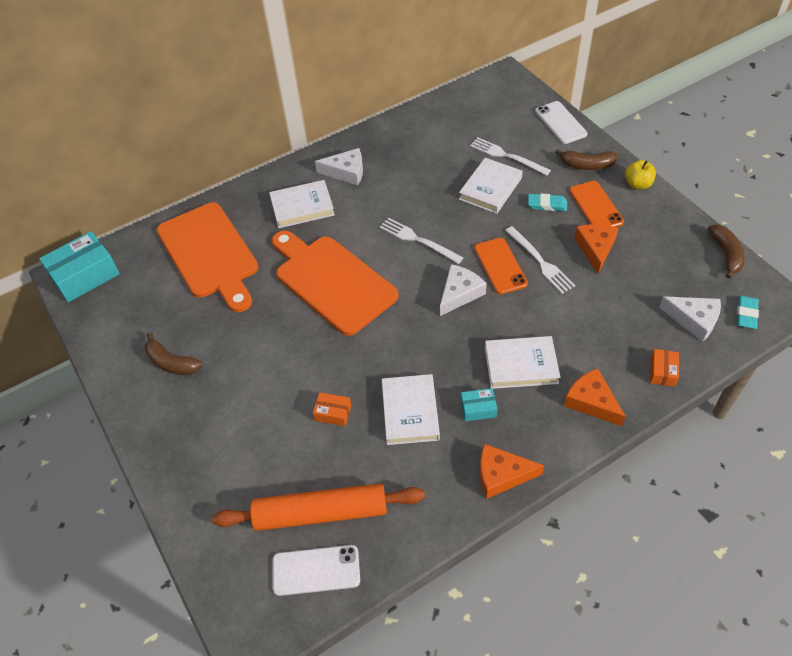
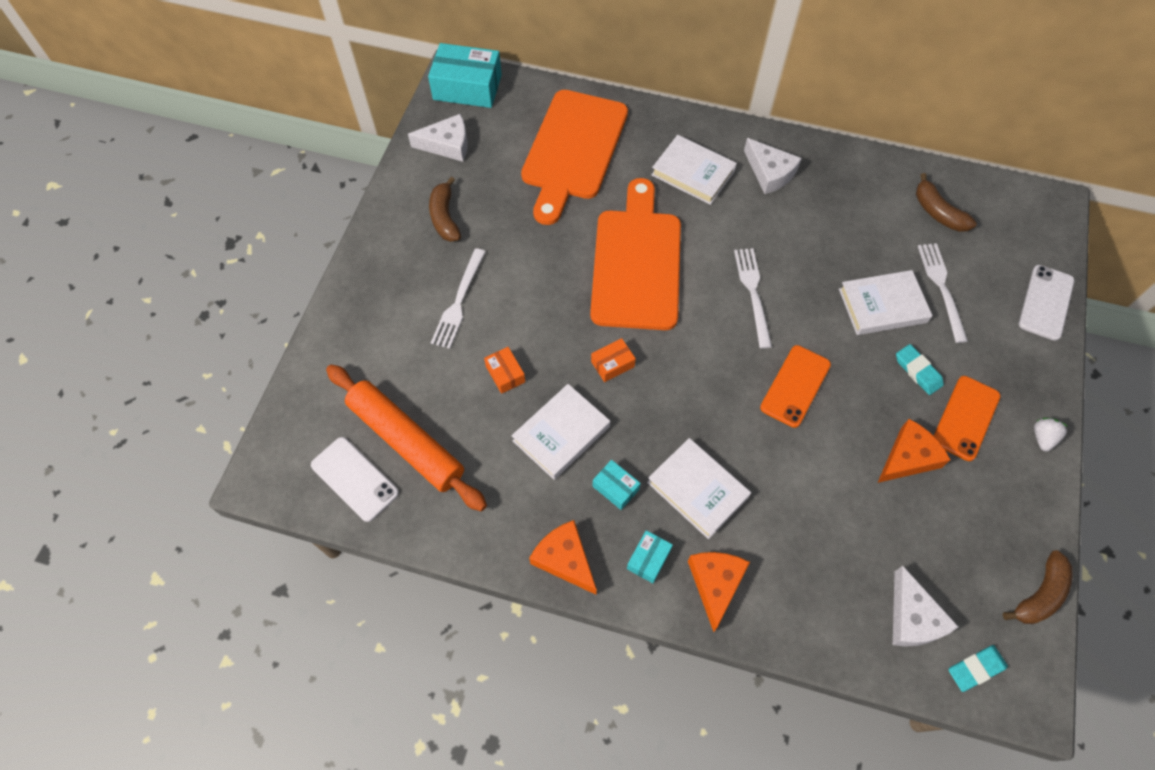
camera: 45 degrees right, 10 degrees up
(459, 293) = (727, 376): white cheese -> white cheese (447, 144)
(540, 261) = (837, 417): white fork -> white fork (459, 301)
(543, 426) = (648, 559): none -> turquoise box
(586, 165) = (1013, 370): brown banana -> brown banana (937, 212)
(637, 184) = (1042, 438): yellow apple -> white strawberry
(662, 372) = (815, 629): orange box -> orange box (612, 364)

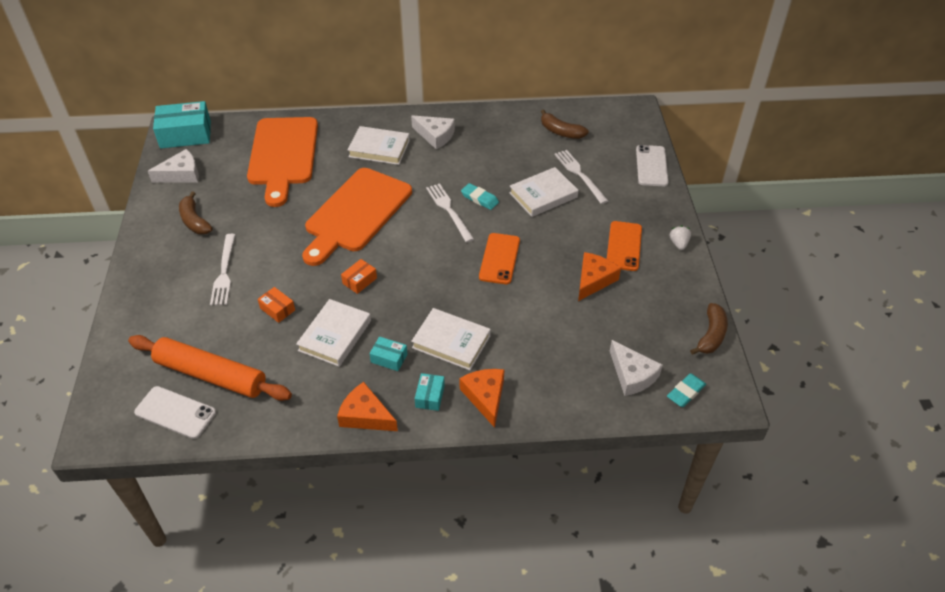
camera: 20 degrees left, 15 degrees down
(636, 263) = (356, 213): orange cutting board -> orange cutting board turned 135 degrees counterclockwise
(917, 371) = (581, 227): turquoise eraser -> turquoise eraser (479, 199)

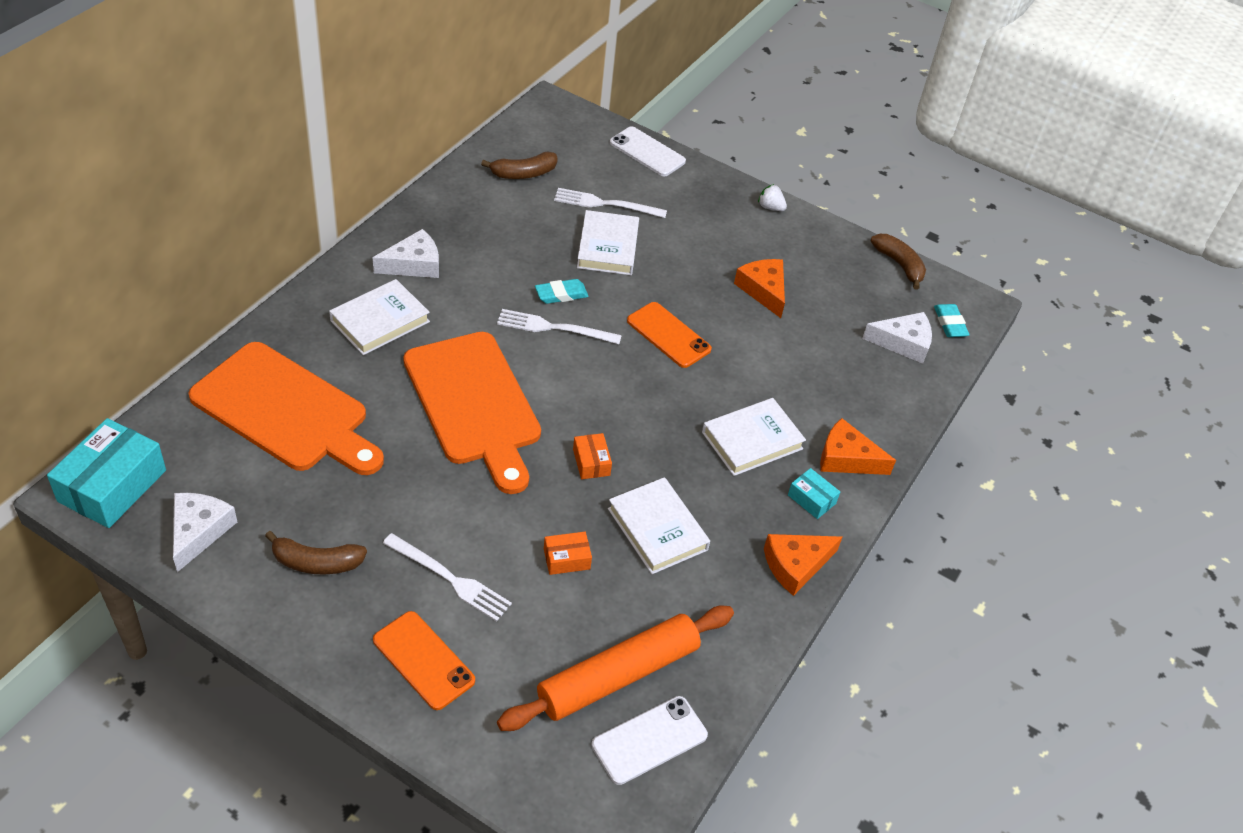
camera: 60 degrees left, 0 degrees up
(389, 358) = (731, 502): turquoise box -> none
(624, 246) = (738, 242): orange phone -> orange phone (423, 660)

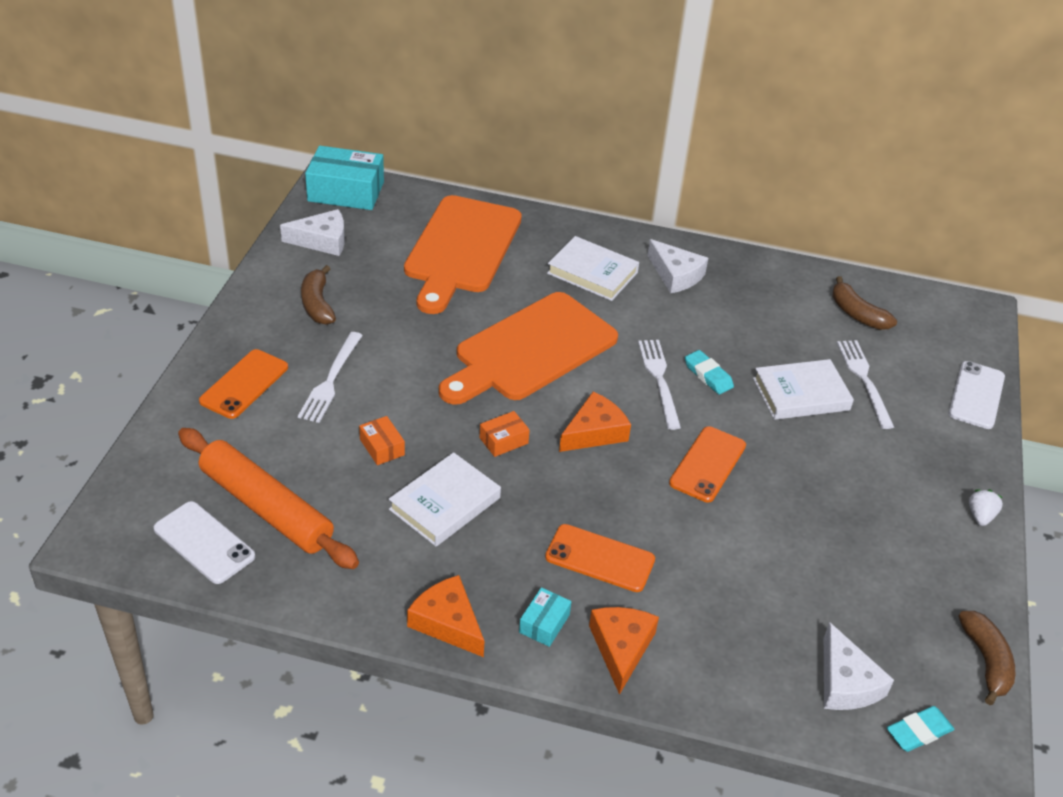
camera: 75 degrees right, 5 degrees down
(752, 440) = (600, 558): white book -> orange phone
(763, 290) = (834, 532): orange cheese -> orange cheese (594, 432)
(899, 265) = (986, 661): brown banana -> brown banana turned 45 degrees counterclockwise

